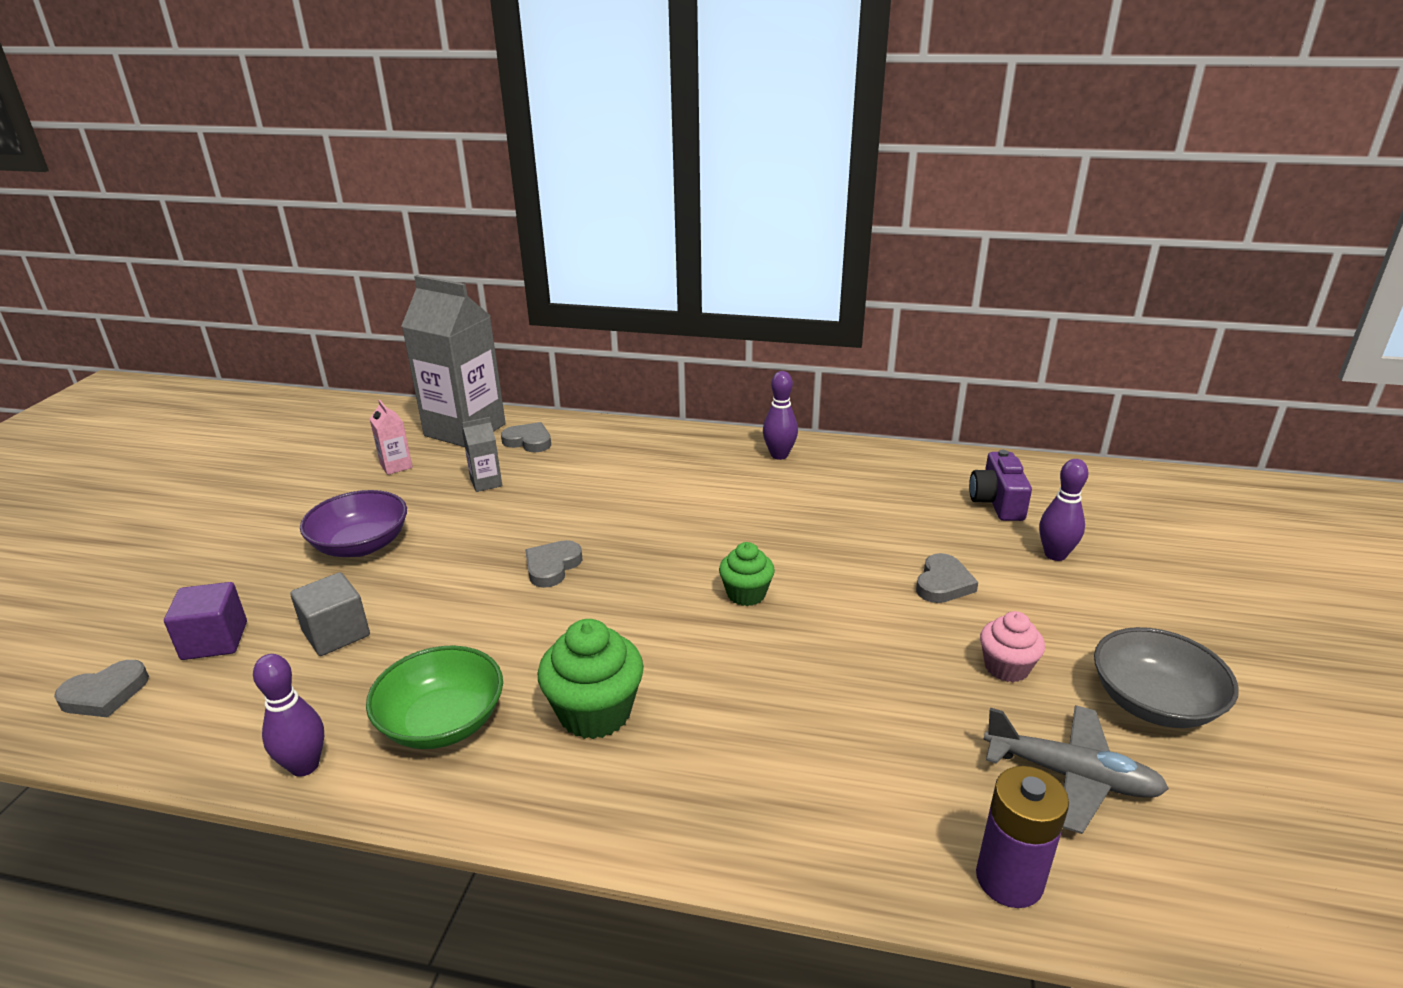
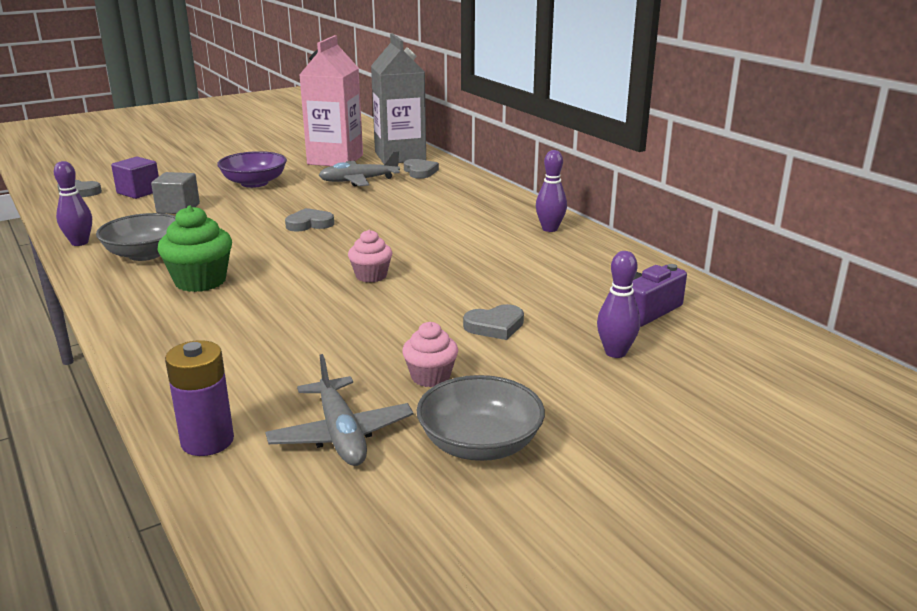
camera: 45 degrees right, 5 degrees down
(396, 466) = (335, 160): pink carton -> pink carton, size x2.41
(442, 722) = (145, 254): green bowl -> grey bowl
(486, 483) = (358, 181): grey carton -> grey plane
(746, 594) = (371, 276): green cupcake -> pink cupcake

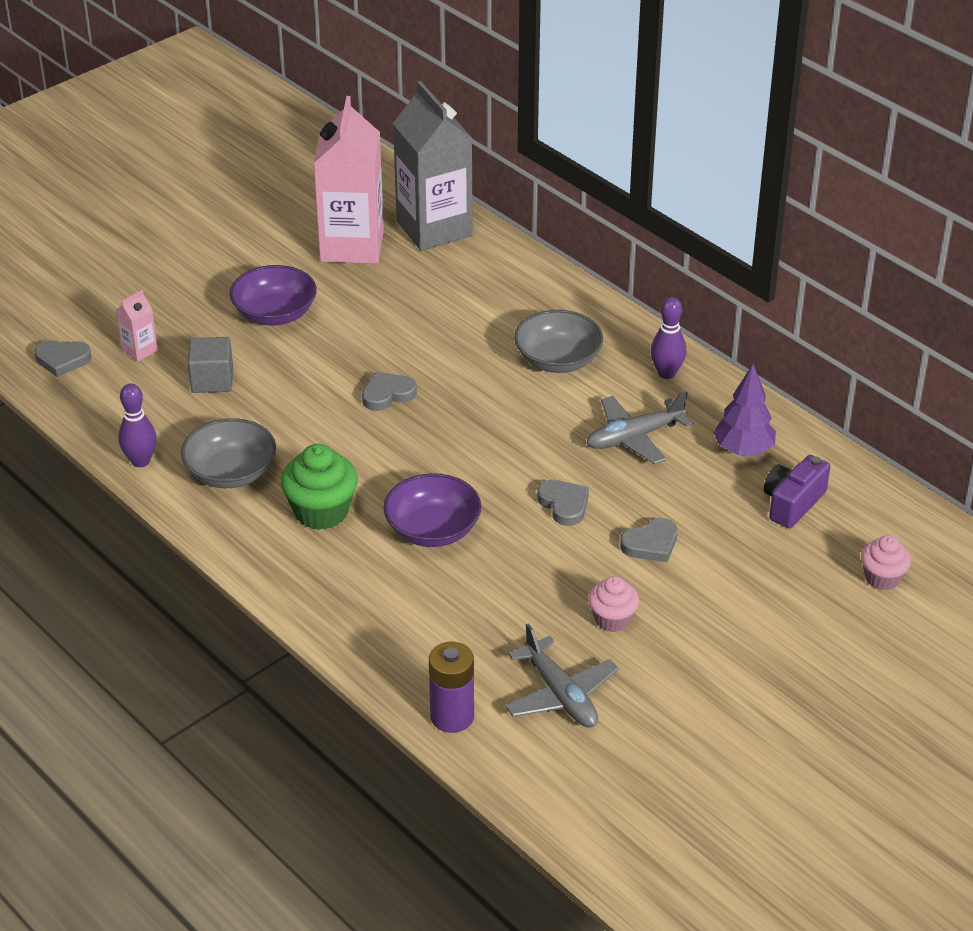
camera: 10 degrees left, 15 degrees up
(139, 192) = (139, 350): purple cube -> pink carton
(291, 300) = (433, 529): none -> purple bowl
(358, 181) = (405, 294): grey plane -> grey plane (634, 437)
(371, 276) = (499, 481): pink cupcake -> pink cupcake (882, 578)
(420, 172) = (474, 264): grey heart -> grey heart (564, 504)
(480, 444) = (679, 689): grey bowl -> grey bowl (558, 360)
(606, 274) = (743, 450): none -> purple tree
(615, 352) = (771, 567): purple bowling pin -> none

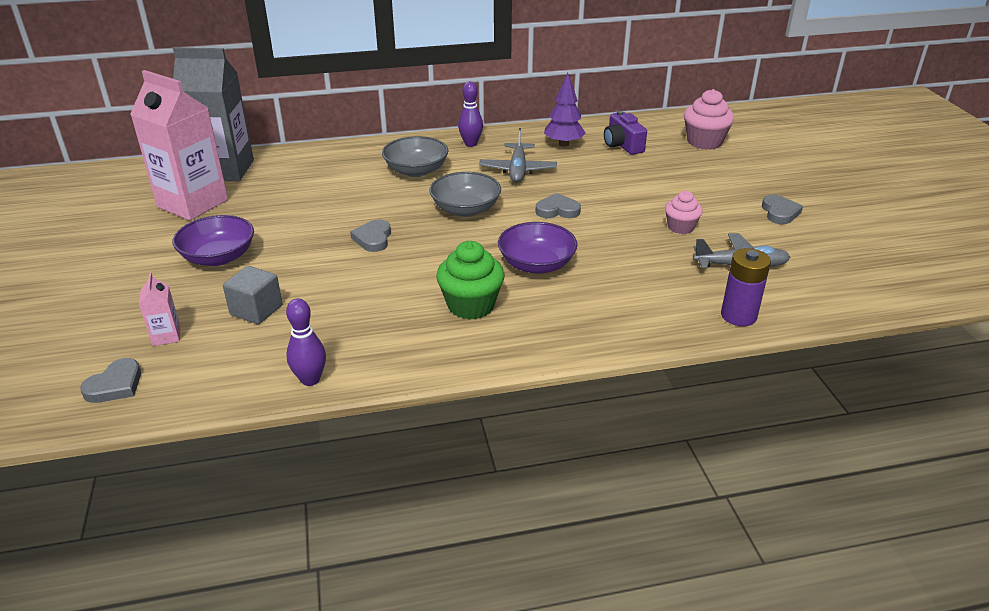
camera: 60 degrees left, 5 degrees down
(231, 472) = (379, 335): grey bowl -> grey bowl (465, 209)
(651, 544) = (621, 194): grey heart -> grey heart (779, 212)
(882, 578) = (704, 142): pink cupcake -> pink cupcake, size x1.59

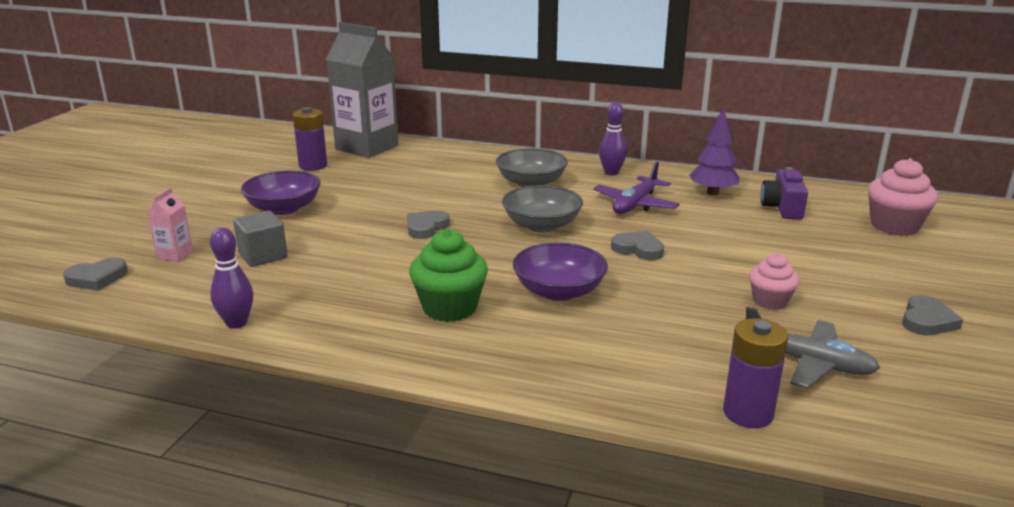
camera: 30 degrees right, 10 degrees down
(193, 203) = (313, 165): pink carton -> purple battery
(517, 170) = (635, 204): grey plane -> purple plane

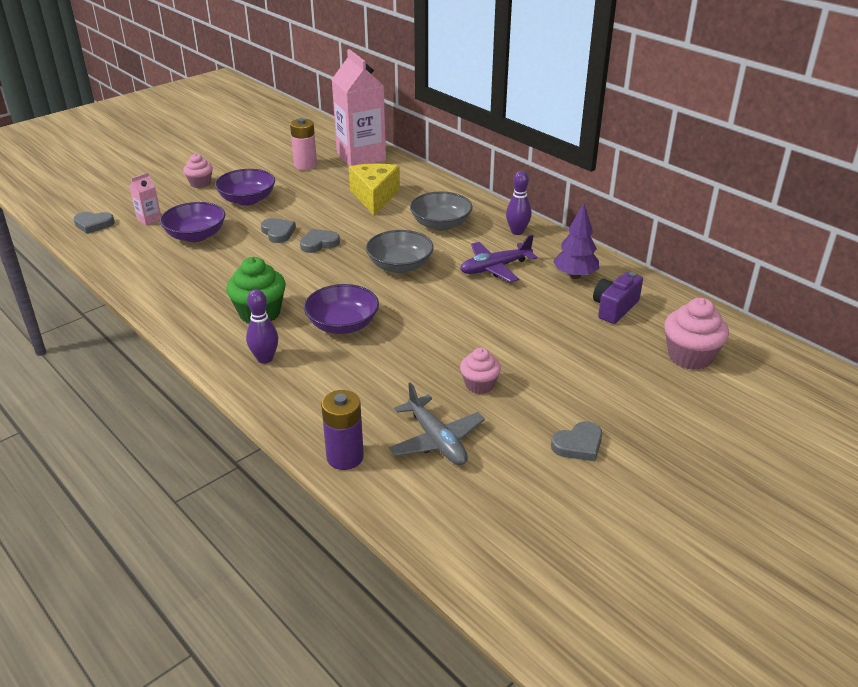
camera: 30 degrees right, 10 degrees up
(201, 206) = (200, 183): none -> pink cupcake
(236, 323) = (132, 282): purple bowling pin -> purple bowling pin (265, 359)
(263, 255) = (196, 235): grey cube -> purple bowl
(313, 165) = (305, 165): purple battery -> pink battery
(367, 147) = (361, 157): grey carton -> pink carton
(430, 176) = (374, 197): none -> yellow cheese
(638, 249) = (443, 309): grey heart -> grey heart (278, 232)

